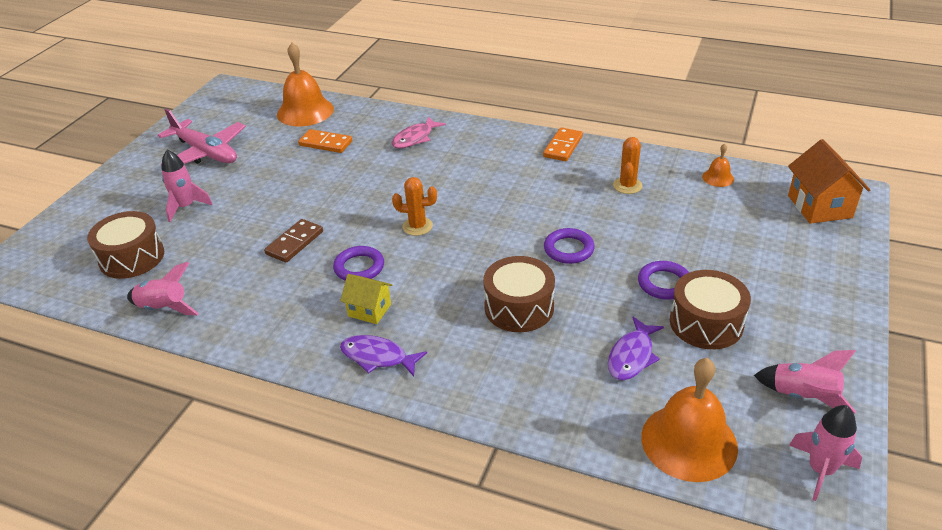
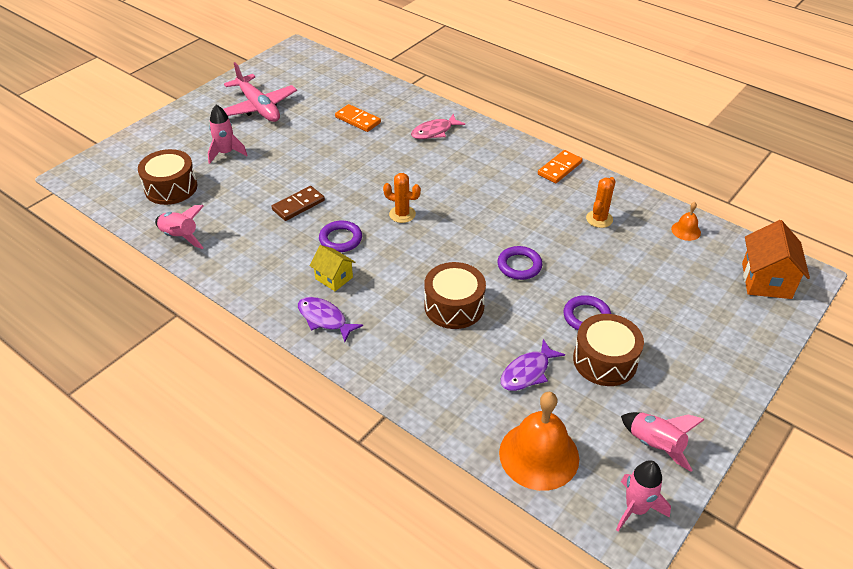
camera: 15 degrees right, 5 degrees up
(305, 111) = (352, 85): orange bell -> none

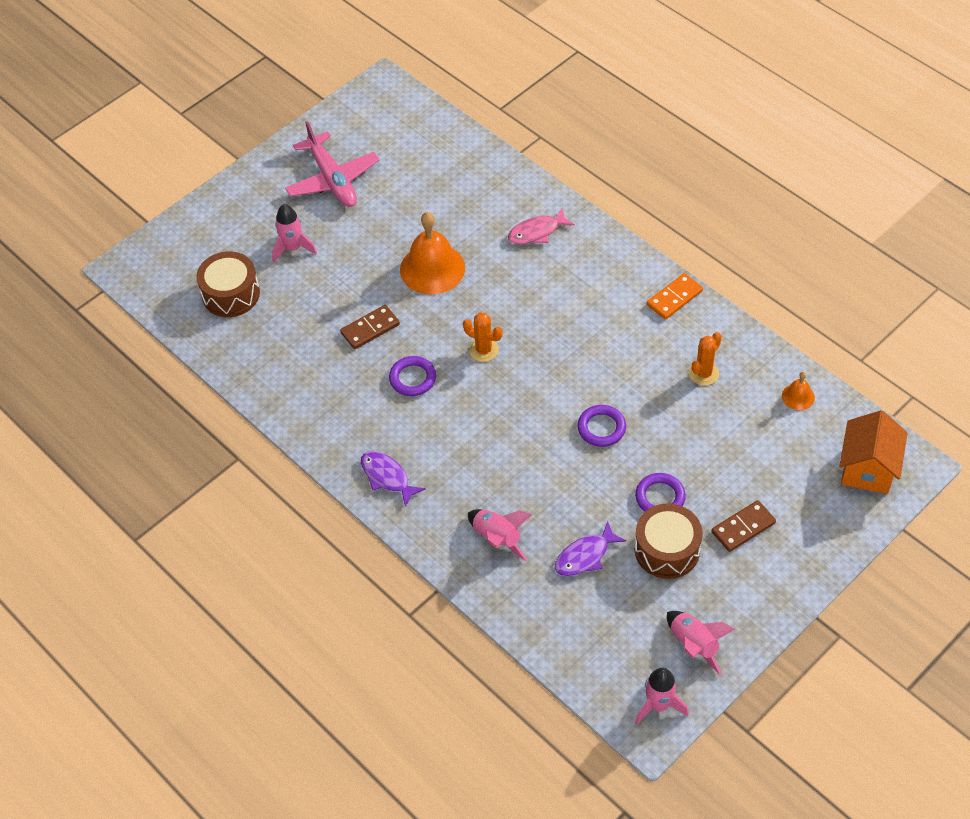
camera: 10 degrees right, 10 degrees up
(180, 237) = (241, 362): pink rocket -> pink rocket (497, 538)
(334, 278) = (401, 428): yellow house -> none
(358, 120) = (448, 207): orange domino -> none
(454, 306) = (523, 473): brown drum -> none
(539, 455) = (578, 644): orange bell -> orange bell (432, 268)
(671, 336) = (743, 528): none -> brown domino

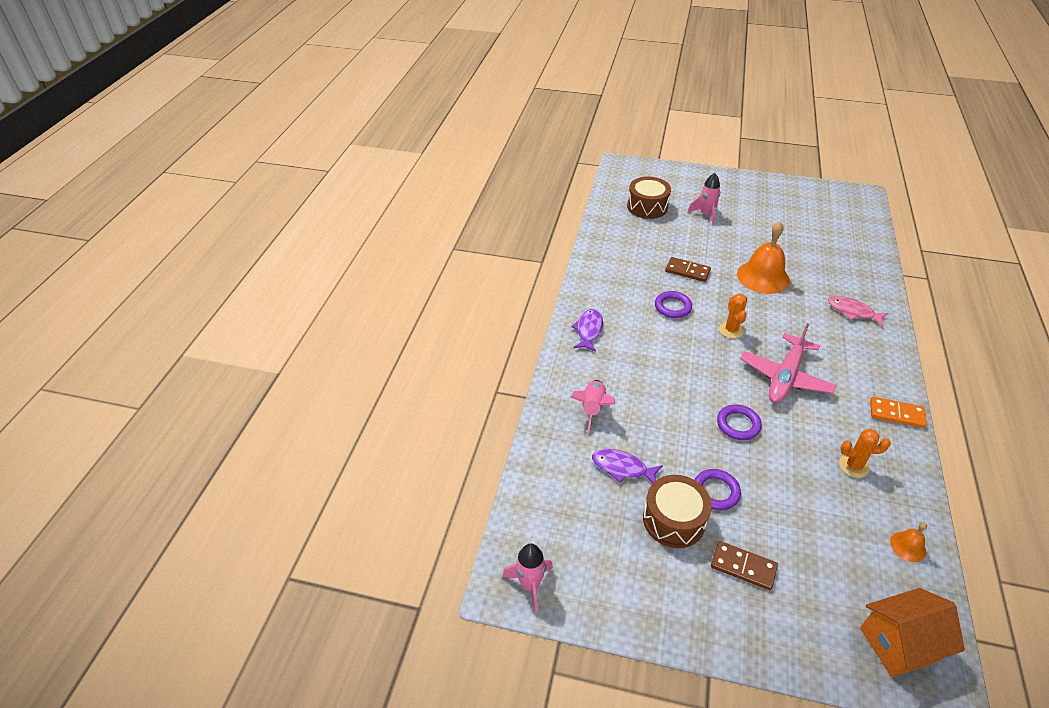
camera: 55 degrees right, 10 degrees down
(332, 180) = (771, 207): pink plane -> pink plane (785, 377)
(694, 645) = (604, 584): pink rocket -> none

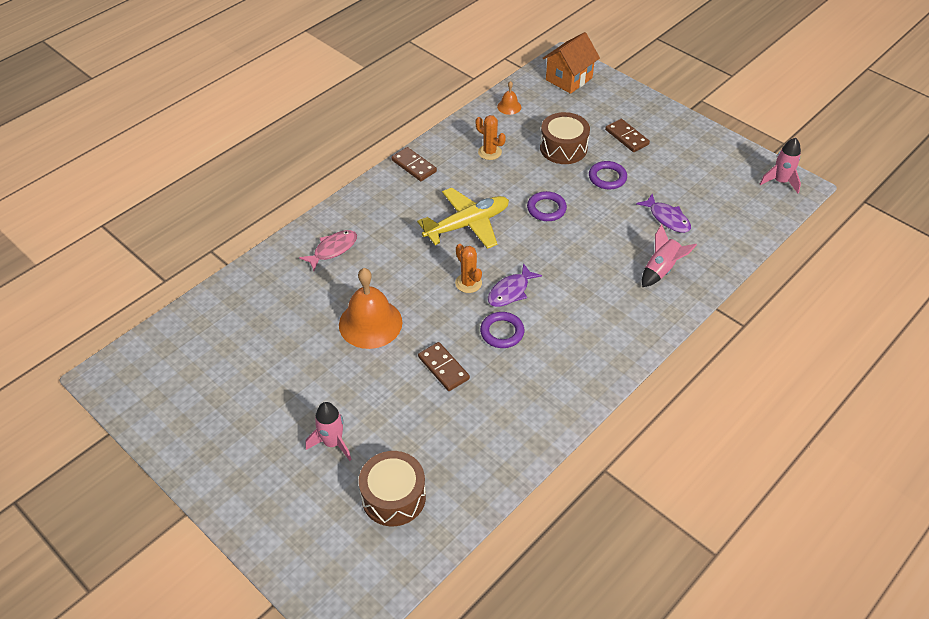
camera: 150 degrees left, 5 degrees up
(588, 330) = (612, 345): purple fish -> purple fish (510, 291)
(674, 520) = (653, 175): brown drum -> brown drum (563, 148)
(731, 330) = (468, 283): orange cactus -> orange cactus turned 60 degrees counterclockwise
(785, 377) = (467, 224): pink plane -> yellow plane
(853, 312) = (333, 249): pink fish -> pink fish turned 105 degrees counterclockwise
(896, 414) = (414, 166): orange domino -> brown domino
(898, 644) = (568, 79): orange house -> orange house turned 60 degrees counterclockwise

